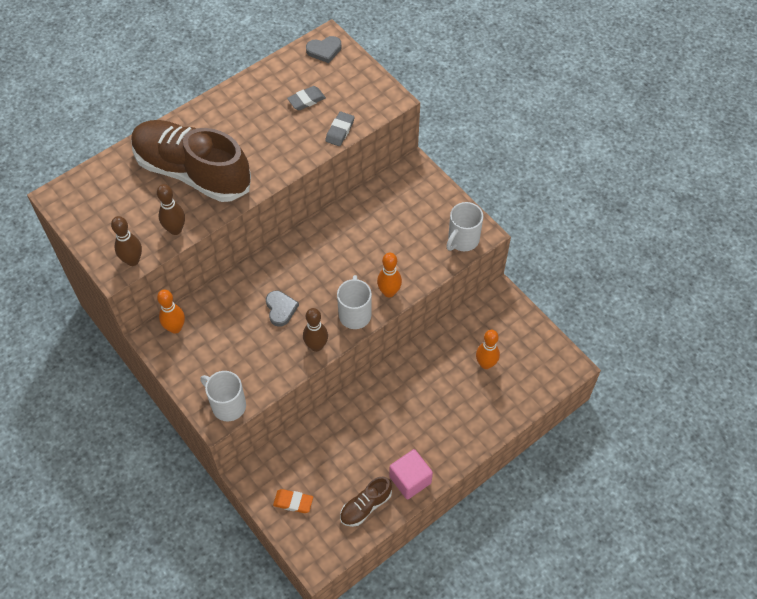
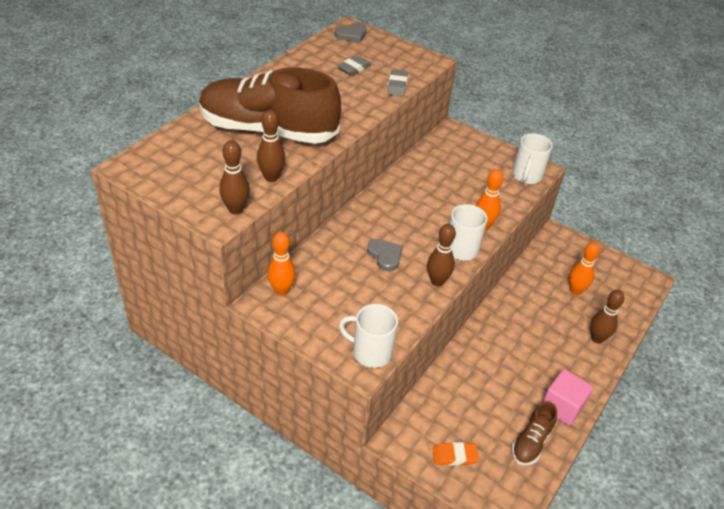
camera: 20 degrees left, 15 degrees down
(480, 420) = (597, 338): none -> brown bowling pin

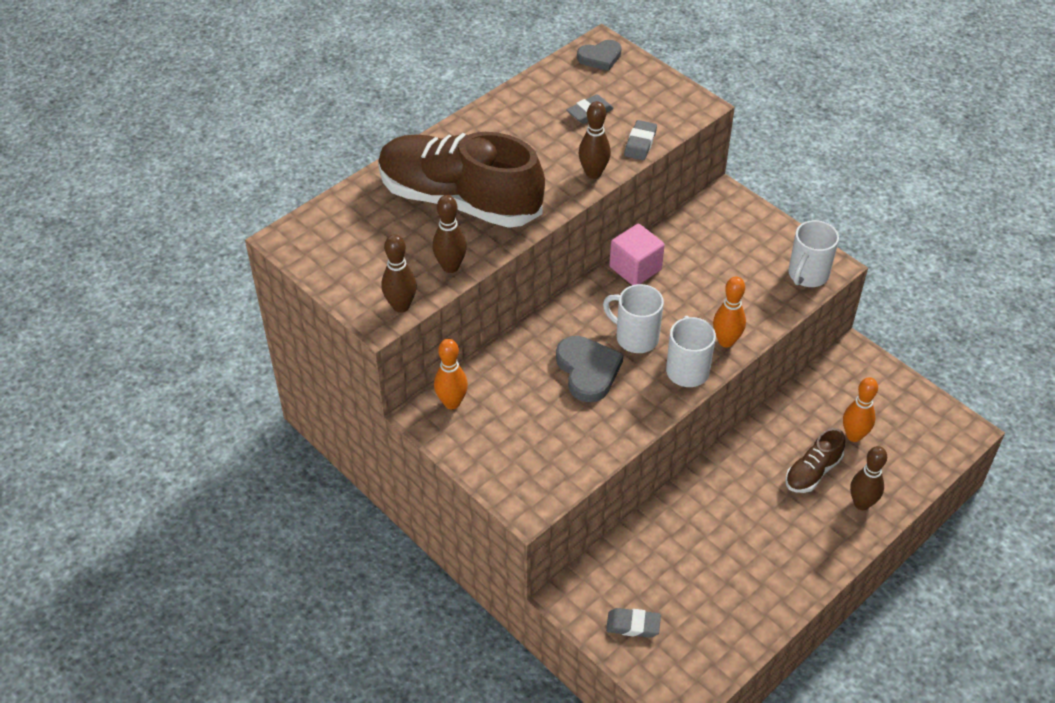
camera: 15 degrees right, 5 degrees up
(370, 352) = (540, 491): white mug -> white mug (635, 337)
(385, 256) = (588, 370): grey heart -> grey heart, size x1.52
(437, 281) = (644, 411): brown bowling pin -> brown bowling pin (593, 173)
(454, 456) = (633, 625): orange eraser -> grey eraser
(531, 442) = (732, 622): brown shoe -> brown shoe (812, 472)
(562, 406) = (785, 584): pink cube -> pink cube (635, 268)

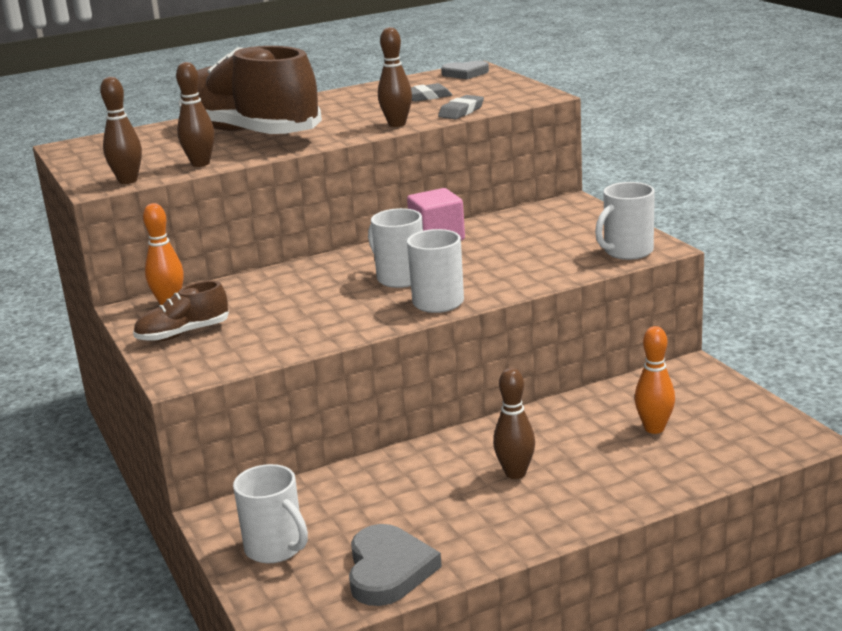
camera: 20 degrees right, 25 degrees down
(588, 370) = (329, 294): grey heart -> grey heart (388, 570)
(633, 625) = (275, 548): grey eraser -> white mug
(726, 341) = (499, 287): orange bowling pin -> none
(812, 472) = (584, 451): brown shoe -> brown shoe (183, 334)
(861, 503) = (631, 483): brown bowling pin -> brown bowling pin (515, 473)

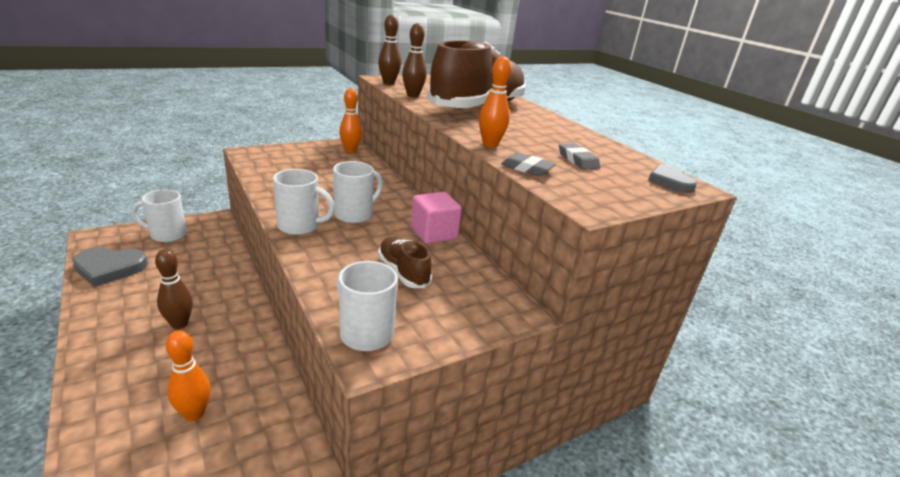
camera: 80 degrees right, 5 degrees up
(183, 334) = (304, 153): brown shoe -> brown shoe (403, 272)
(275, 548) = (167, 235): white mug -> white mug turned 45 degrees clockwise
(397, 124) = (490, 144): brown bowling pin -> orange bowling pin

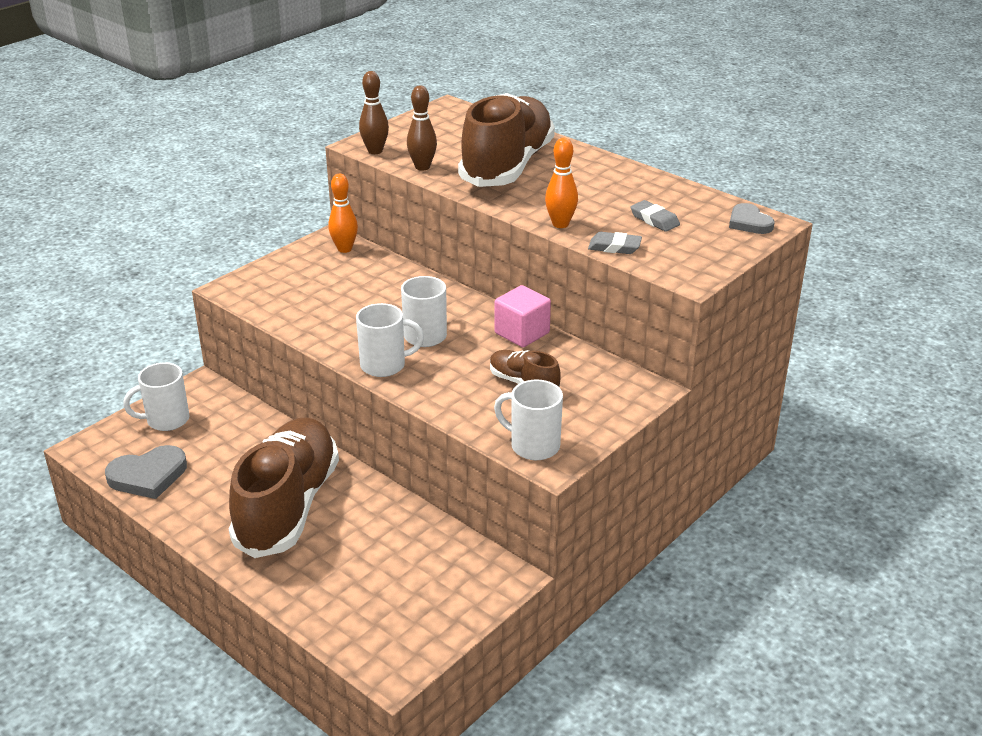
camera: 15 degrees left, 5 degrees up
(179, 324) = (288, 506): brown bowling pin -> brown shoe
(194, 413) = (383, 571): orange bowling pin -> none

